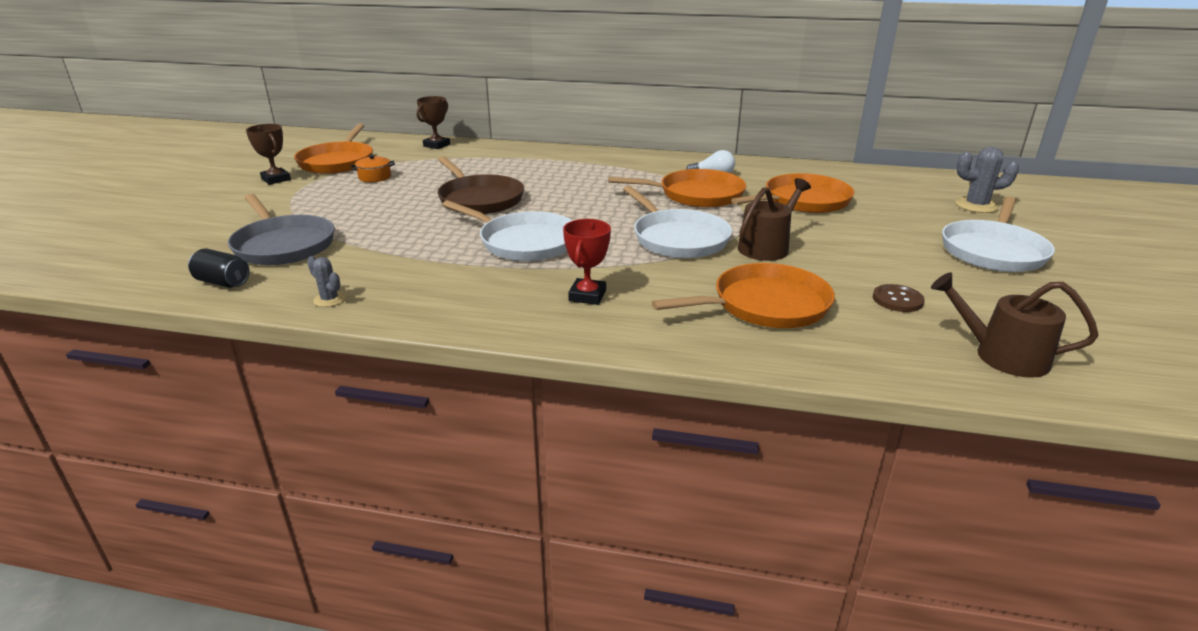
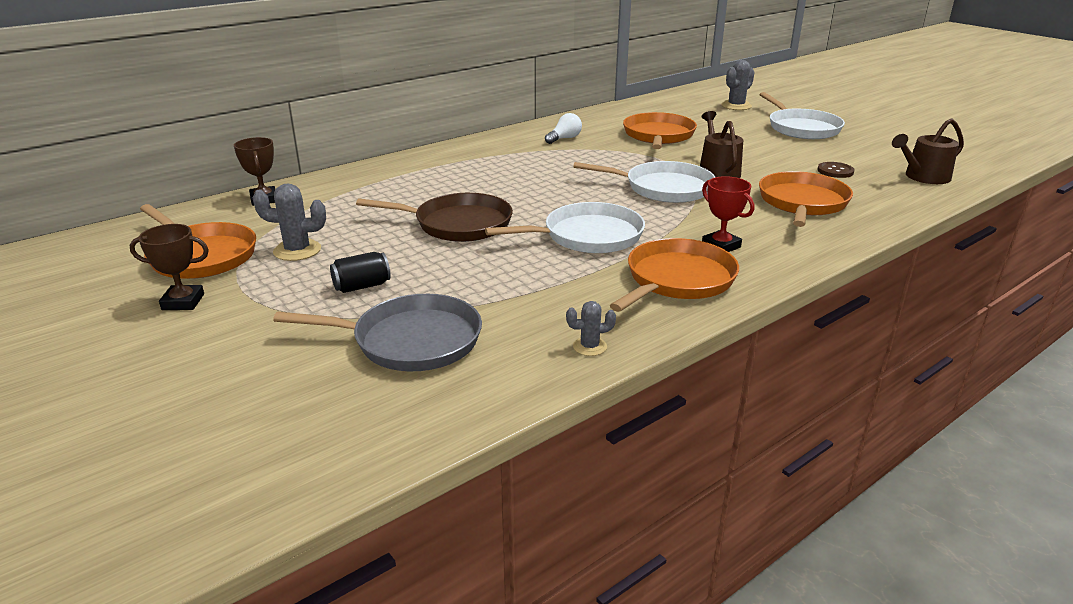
camera: 50 degrees left, 0 degrees up
(223, 282) = (463, 395): black can -> black can (362, 286)
(375, 177) = (297, 250): orange pot -> grey cactus
(696, 195) = (593, 156): orange pan -> orange pan (677, 280)

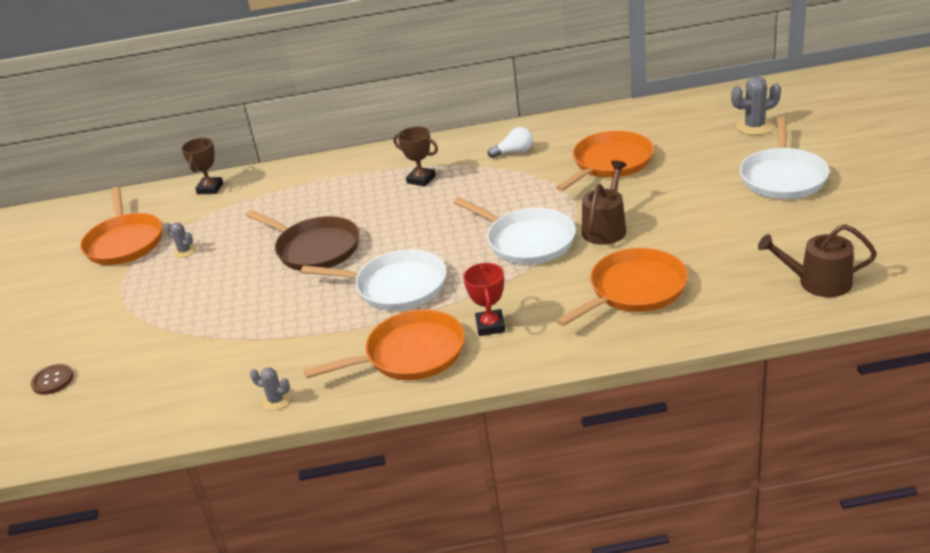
camera: 35 degrees right, 5 degrees up
(183, 302) = (82, 285): brown trophy -> brown trophy (421, 179)
(297, 250) = (184, 251): grey cactus -> grey cactus, size x0.59
(362, 286) = (192, 299): black can -> none
(411, 341) = (175, 360): grey pan -> none
(835, 171) = (729, 252): brown button -> brown button (52, 380)

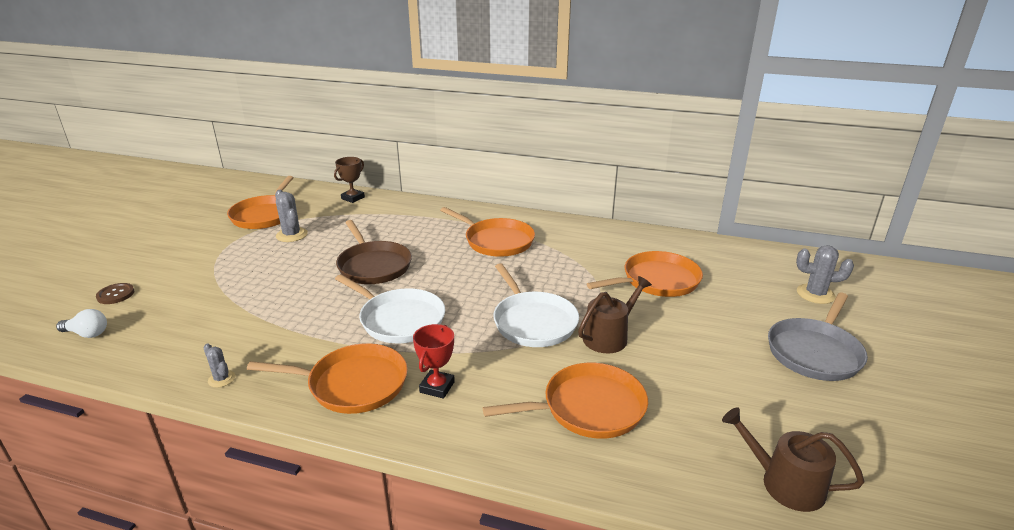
camera: 20 degrees right, 5 degrees down
(184, 251) = (291, 235): grey cactus -> grey cactus, size x1.69
(421, 179) = (496, 241): brown trophy -> orange pan
(514, 152) = (585, 244): white light bulb -> white light bulb (87, 334)
(783, 177) = (815, 352): white pan -> grey pan

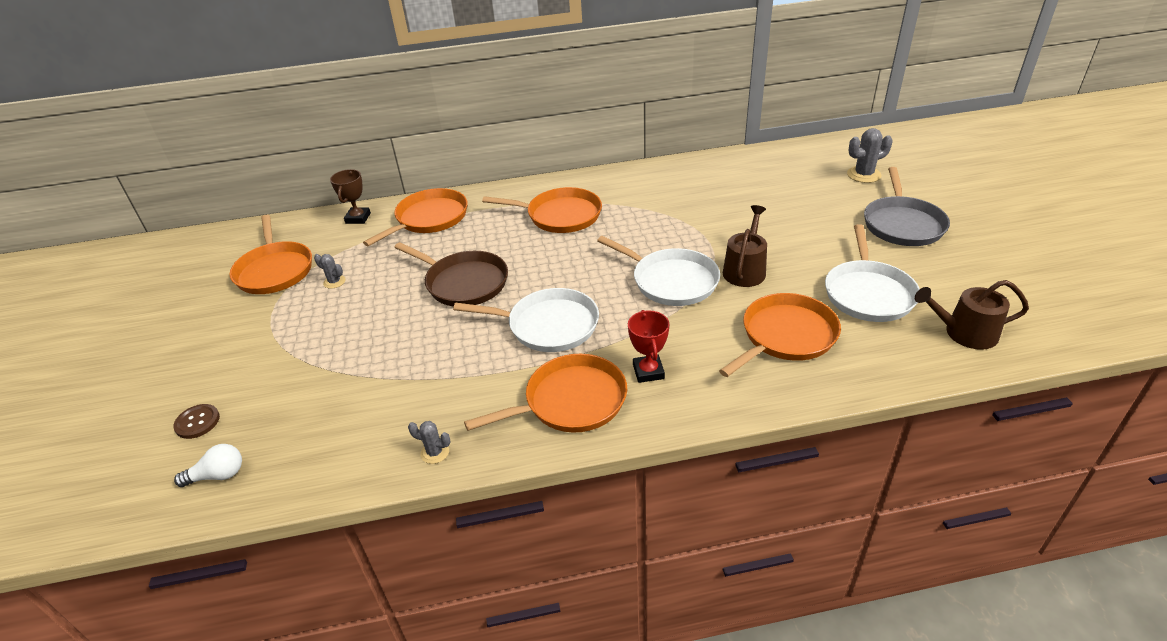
camera: 25 degrees left, 10 degrees up
(291, 235) = (334, 282): grey cactus -> grey cactus, size x0.59
(657, 281) = (737, 205): orange pan -> orange pan (429, 218)
(712, 402) = (868, 293): none -> white pan

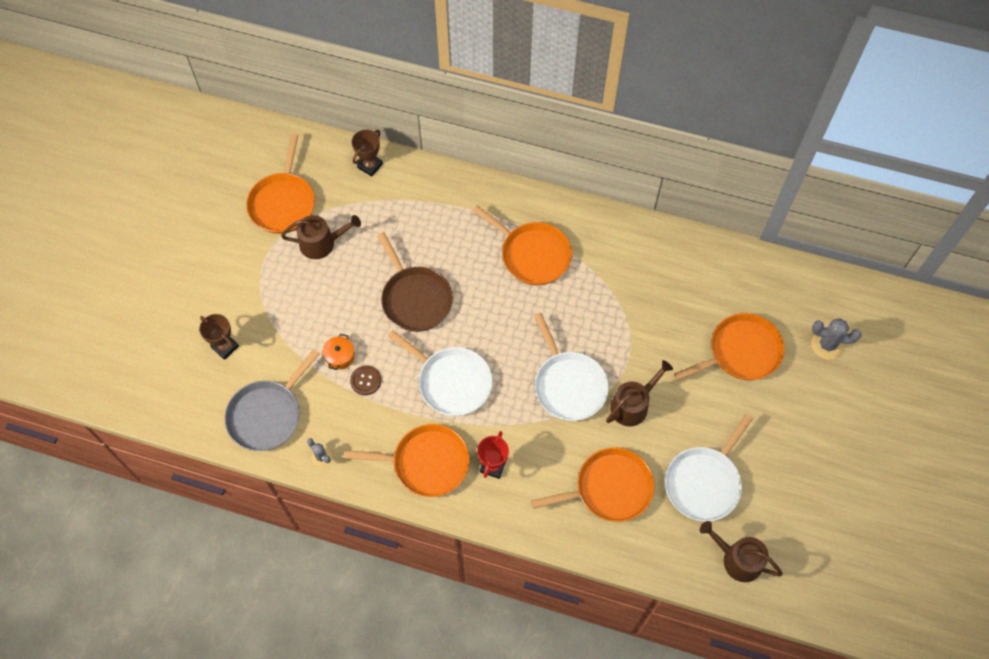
camera: 25 degrees right, 25 degrees up
(197, 422) = (187, 345): brown button -> brown button (365, 381)
(218, 475) = (188, 401): white light bulb -> none
(251, 404) = (225, 347): none -> brown trophy
(334, 282) = (322, 243): grey cactus -> brown watering can
(405, 355) = (340, 356): none -> orange pot
(429, 218) = (426, 199): orange pan -> orange pan (741, 352)
(902, 224) = (801, 425): grey pan -> grey pan (267, 415)

